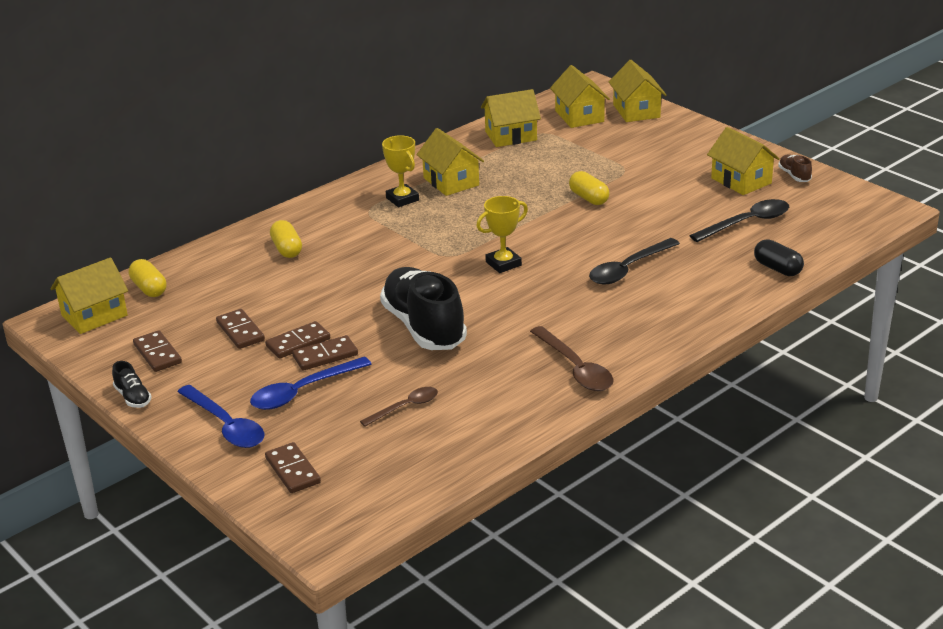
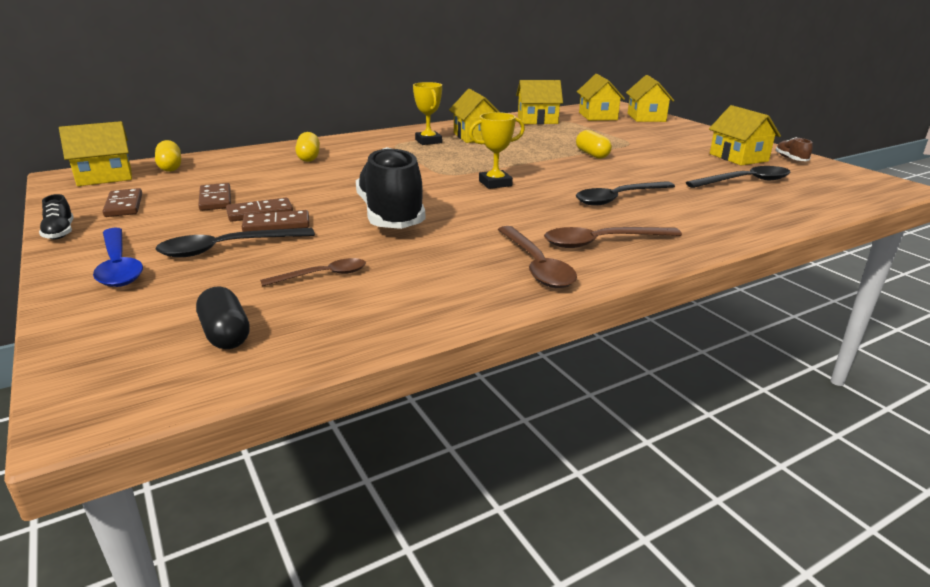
camera: 10 degrees right, 5 degrees down
(293, 470) = (141, 318): brown domino -> none
(303, 391) = (227, 248): blue spoon -> black spoon
(624, 332) = (602, 242): none -> brown spoon
(777, 268) = (781, 214): black capsule -> black capsule (225, 334)

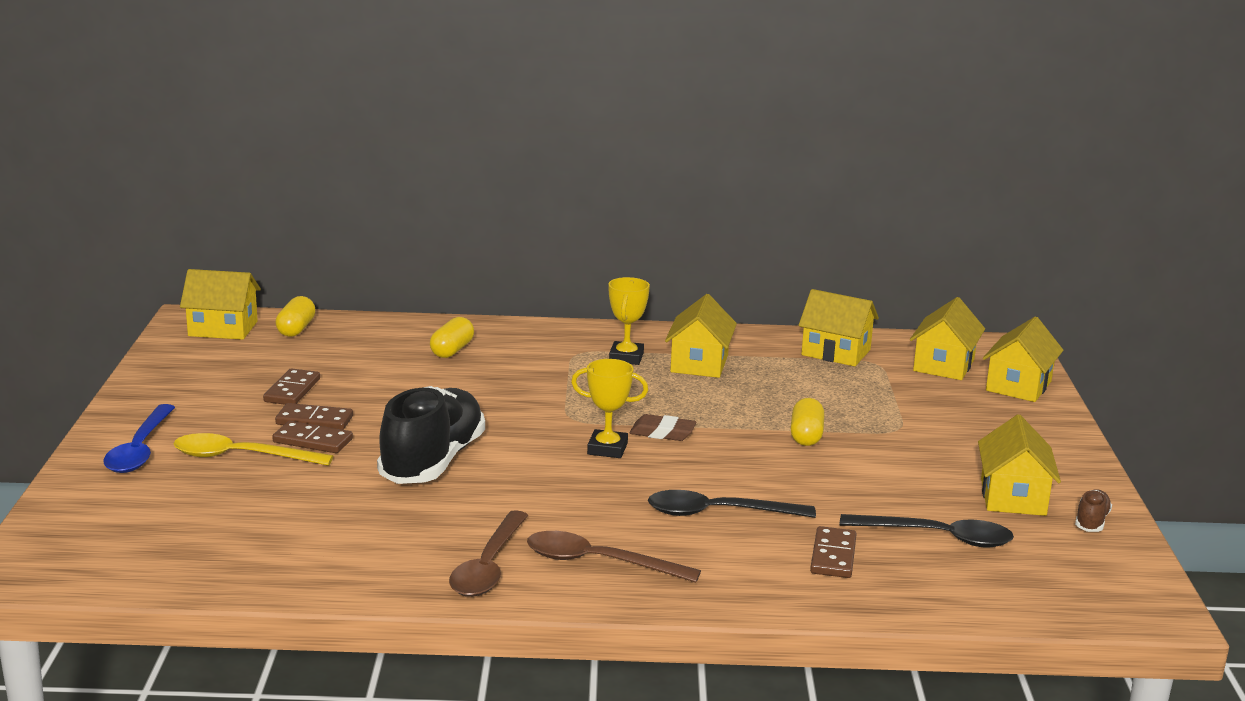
camera: 30 degrees right, 5 degrees down
(60, 232) = (127, 395): black shoe -> none
(124, 205) = (206, 375): brown domino -> brown domino (833, 556)
(225, 334) = (154, 545): black capsule -> none
(227, 248) = (241, 457): black spoon -> yellow spoon
(322, 275) = (286, 513): brown spoon -> none
(513, 169) = (662, 433): none -> brown eraser

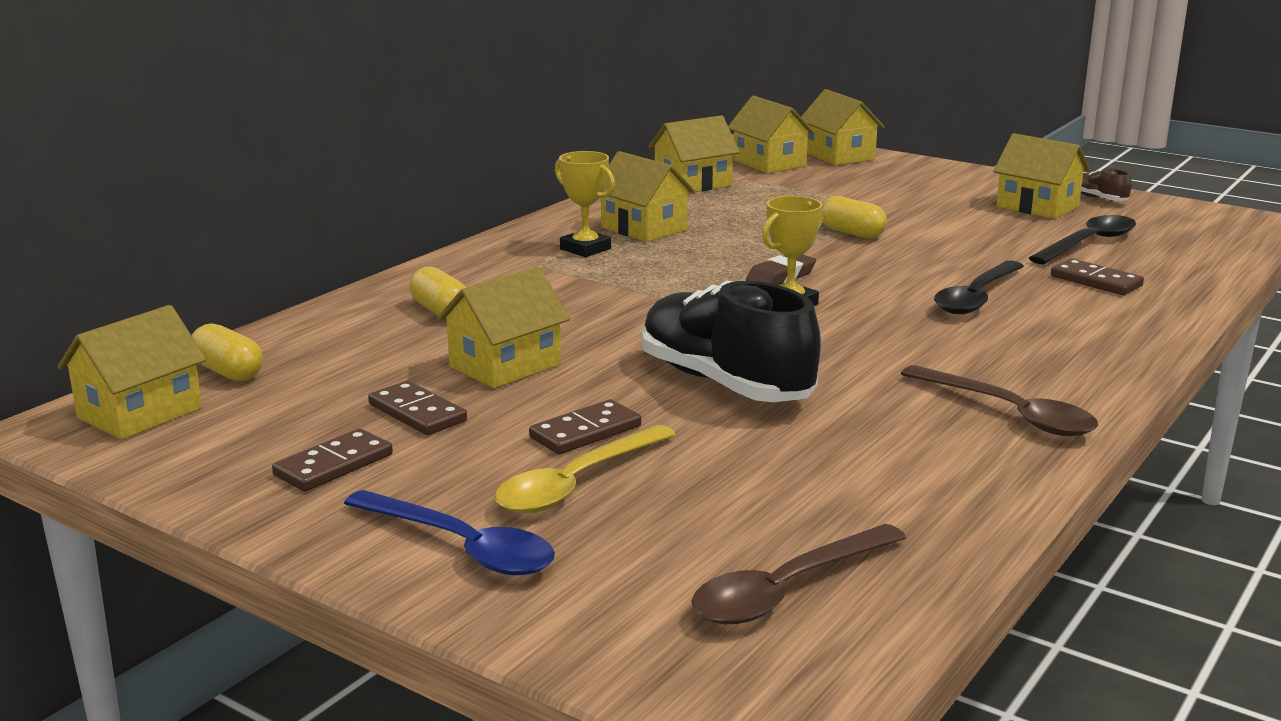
camera: 55 degrees left, 0 degrees up
(314, 420) = (527, 419): brown domino -> brown domino (334, 465)
(386, 392) = (505, 365): none -> yellow house
(599, 562) = (1039, 364): brown spoon -> brown spoon (787, 589)

